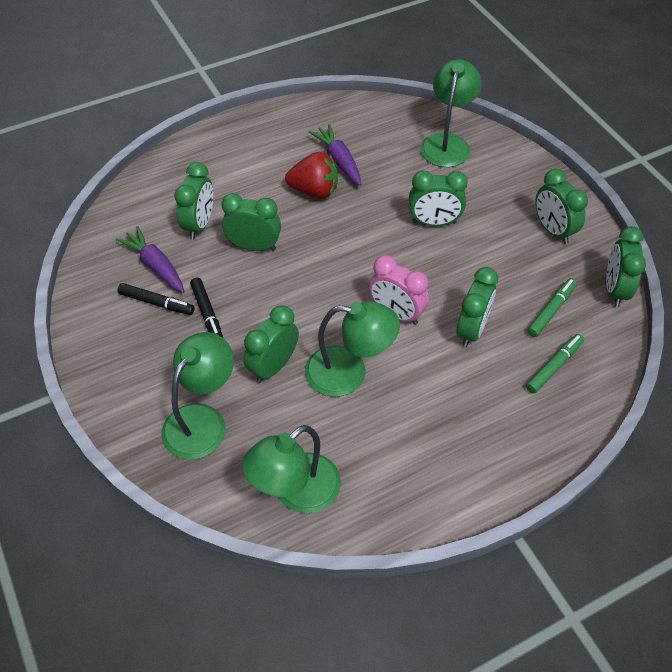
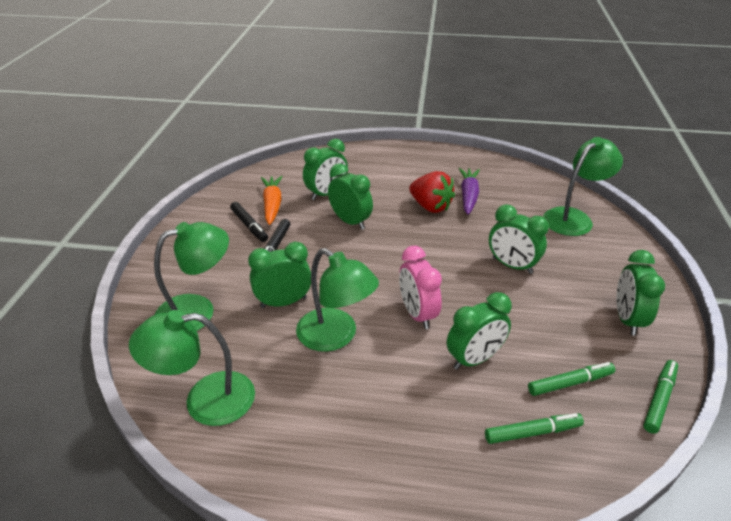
camera: 35 degrees right, 15 degrees down
(155, 266) = (272, 205): purple carrot -> orange carrot
(615, 290) = (659, 399): green clock -> green marker

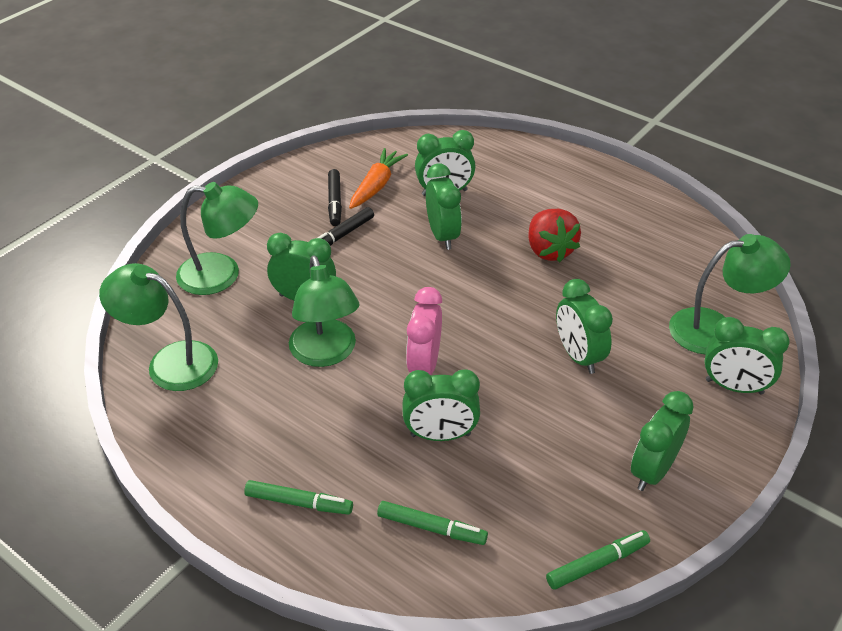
camera: 30 degrees right, 5 degrees up
(468, 196) = (608, 253): purple carrot -> none
(570, 383) = (516, 503): green marker -> green marker (299, 502)
(617, 247) = (734, 387): none -> green clock

